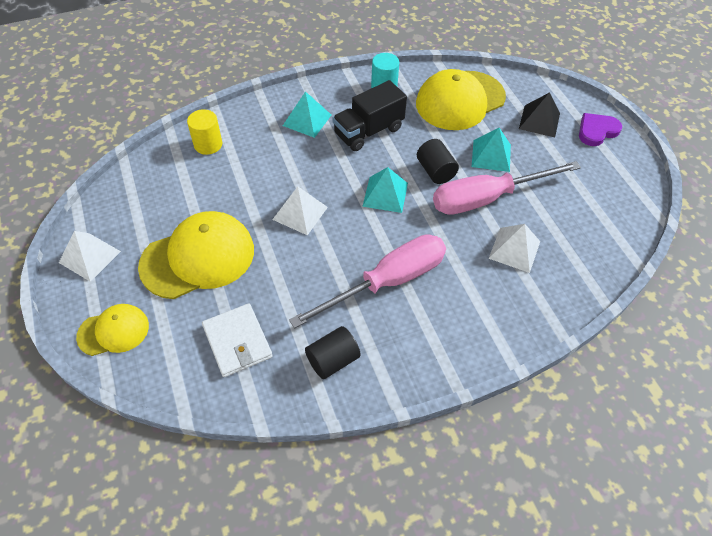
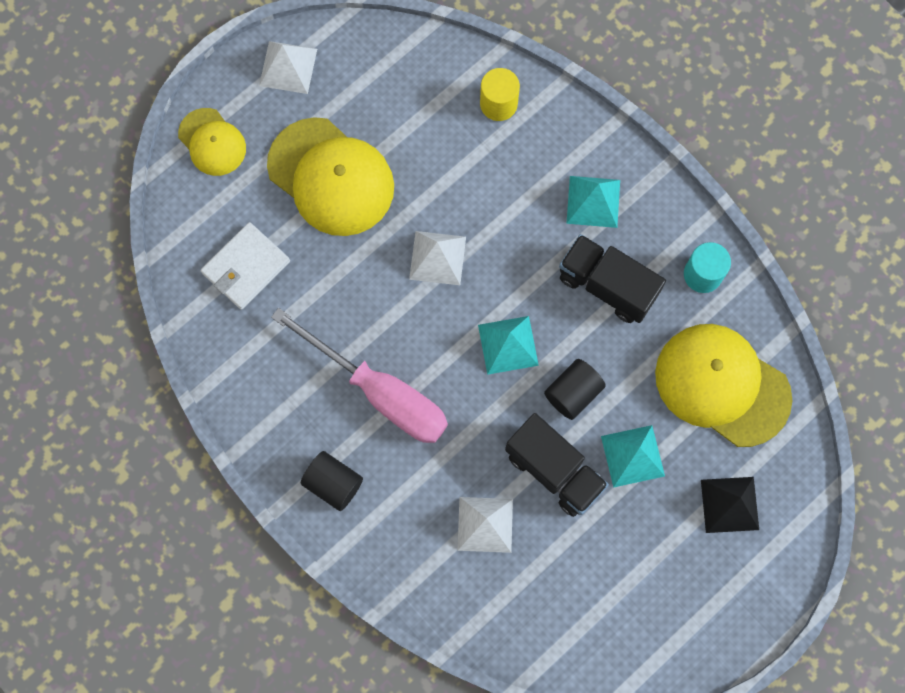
camera: 70 degrees right, 20 degrees up
(332, 360) = (261, 371): black cylinder -> black cylinder (333, 483)
(487, 198) = (554, 470): pink screwdriver -> black truck
(597, 131) = (745, 589): purple heart -> none

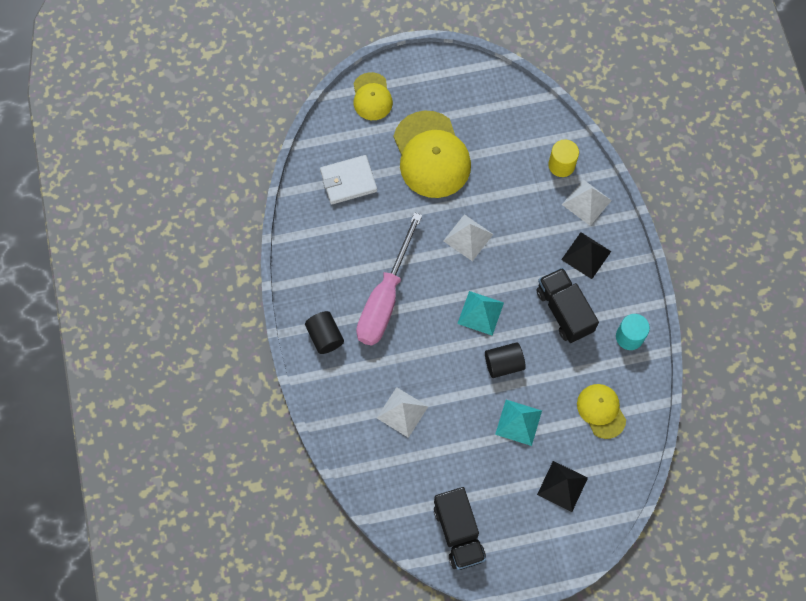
camera: 30 degrees right, 5 degrees down
(288, 67) = (444, 76): white pyramid -> white pyramid (586, 202)
(380, 392) = (385, 298): pink screwdriver -> pink screwdriver turned 45 degrees clockwise
(554, 470) = (464, 404): black truck -> black truck (458, 533)
(593, 201) = (586, 255): turquoise pyramid -> black pyramid
(722, 385) = (601, 411): yellow cap -> yellow cap, size x0.56

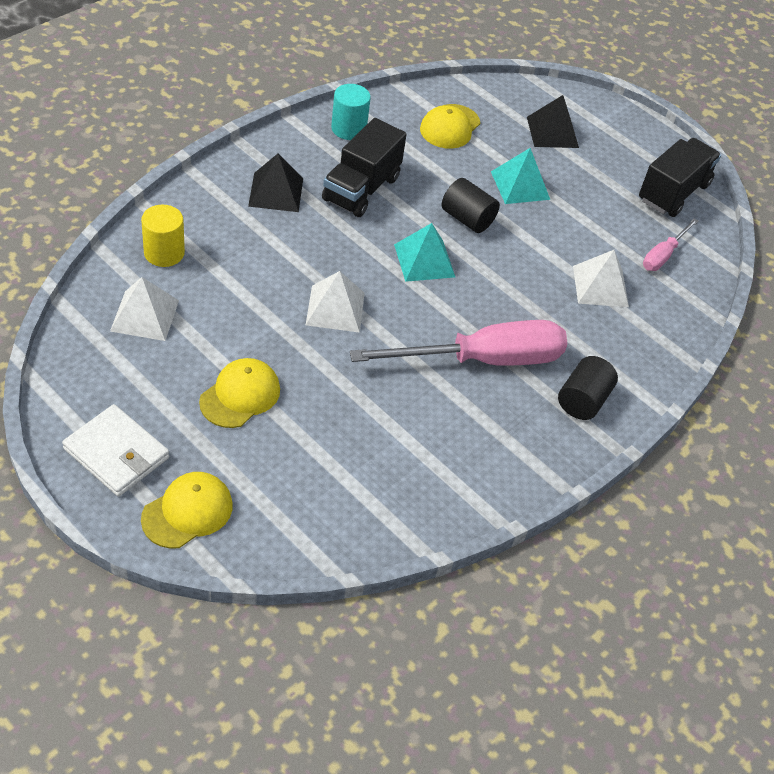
camera: 130 degrees left, 20 degrees down
(348, 181) = (349, 476): white wallet -> white wallet (116, 453)
(406, 477) = (663, 255): none -> pink screwdriver
(431, 155) = (240, 395): yellow cap -> yellow cap, size x0.56
(586, 202) = (203, 213): white pyramid -> white pyramid (145, 315)

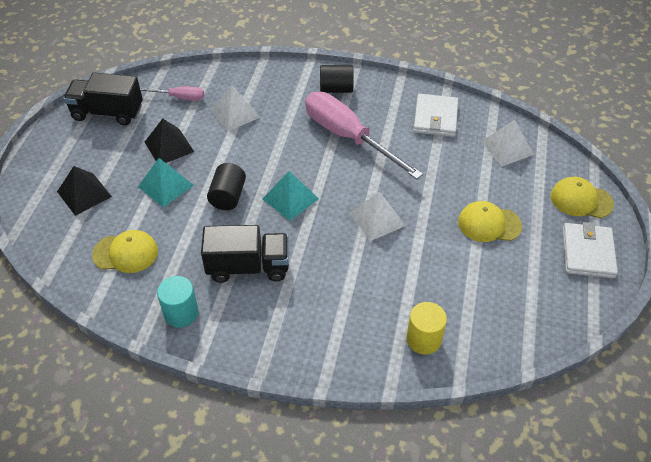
camera: 115 degrees left, 0 degrees up
(145, 315) = (485, 310): white pyramid -> white pyramid (507, 148)
(276, 192) = (298, 314): black pyramid -> black pyramid (169, 147)
(451, 467) = (435, 118): none -> white wallet

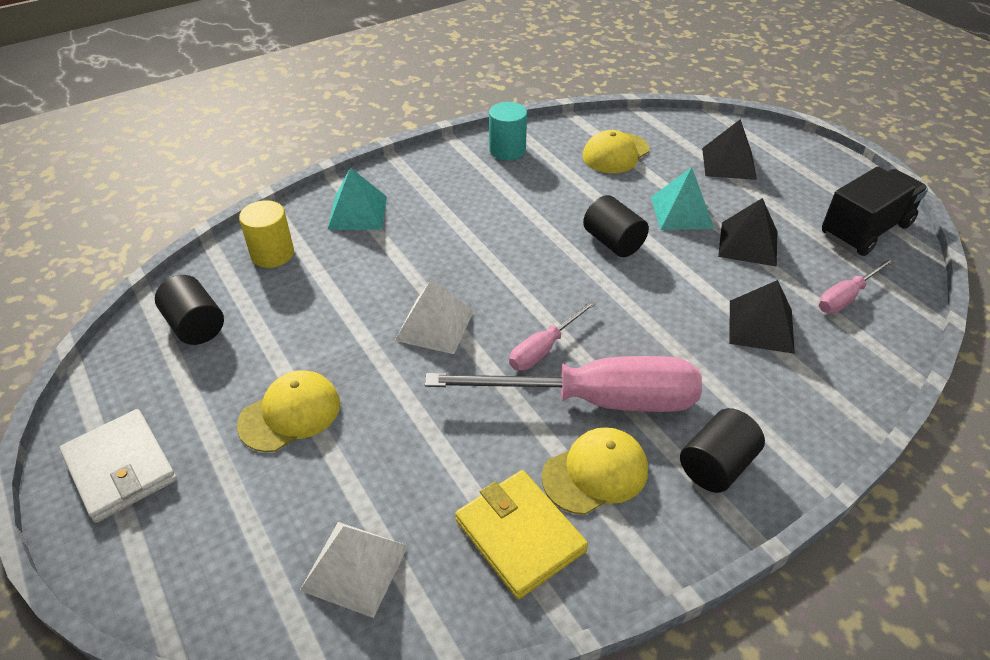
camera: 135 degrees right, 5 degrees down
(235, 113) = (761, 326): white pyramid -> black pyramid
(248, 267) = (503, 206): black truck -> none
(290, 198) = (552, 282): turquoise pyramid -> turquoise pyramid (357, 212)
(340, 171) = (544, 348): none -> pink screwdriver
(435, 118) = (520, 535): white wallet -> yellow wallet
(507, 314) = (195, 326): none -> black cylinder
(581, 200) = (167, 554): yellow cap -> yellow cap (595, 473)

